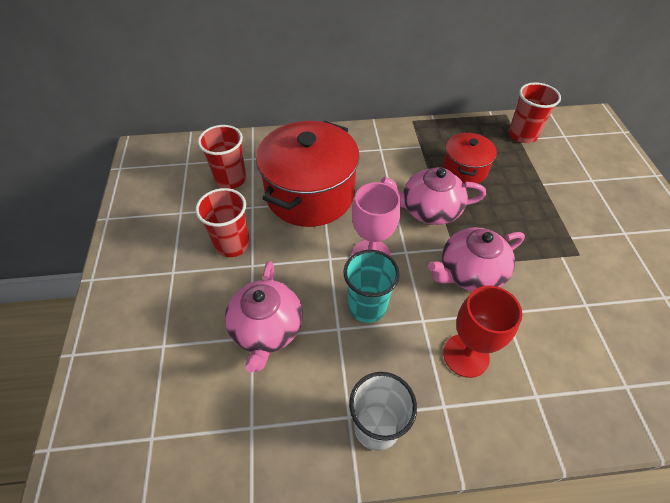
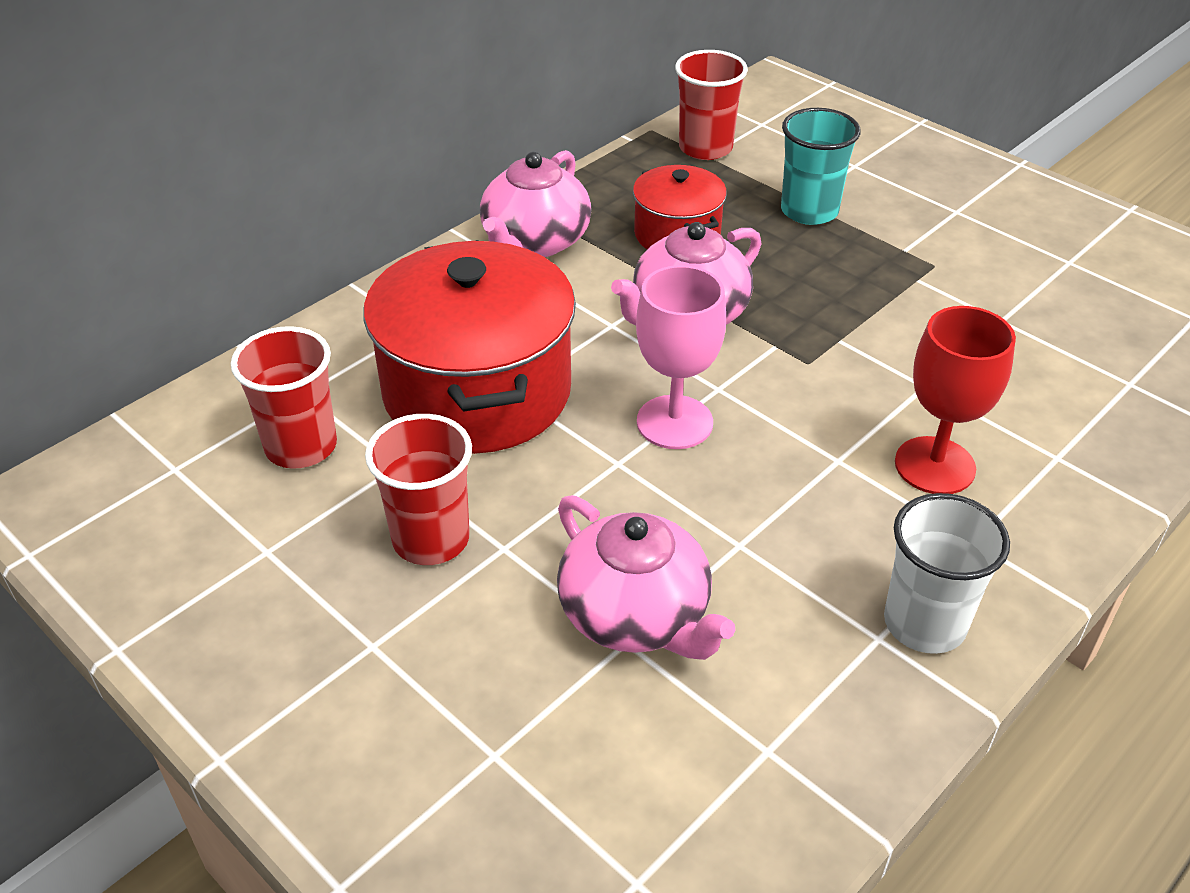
camera: 40 degrees left, 10 degrees down
(367, 306) = (746, 490): turquoise cup -> turquoise cup (809, 211)
(470, 272) = (831, 364): pink teapot -> pink teapot (535, 242)

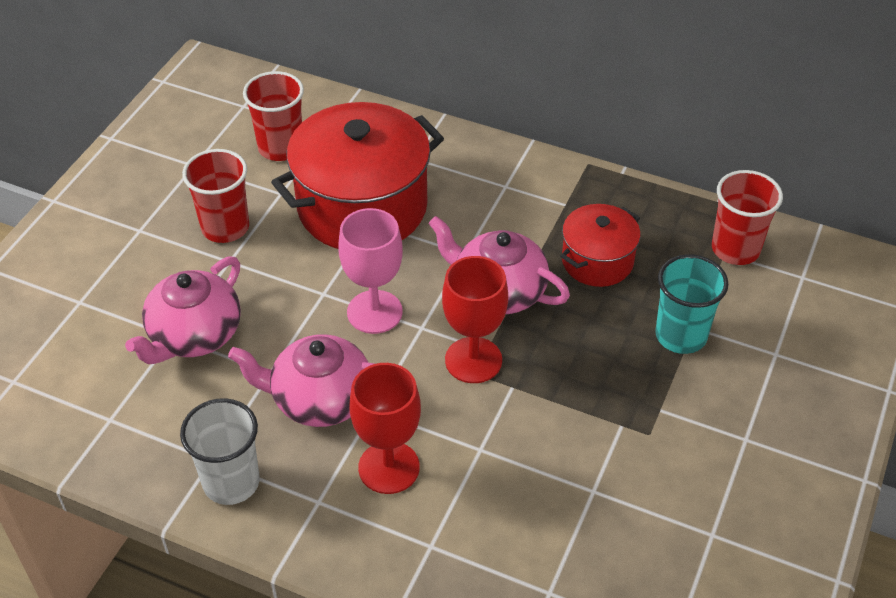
camera: 70 degrees right, 5 degrees up
(535, 242) = (541, 186): pink teapot -> pink teapot (320, 399)
(789, 359) = (473, 360): none -> red goblet

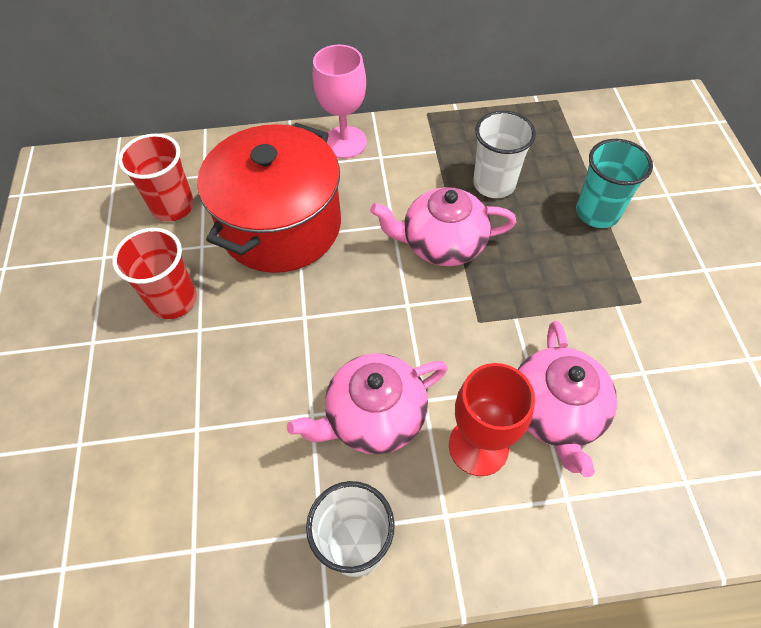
camera: 30 degrees left, 10 degrees up
(194, 335) = (216, 417): pink teapot -> pink teapot (555, 411)
(374, 312) = (359, 311): pink goblet -> pink goblet (344, 142)
(473, 360) = (469, 311): red goblet -> none
(597, 261) = (494, 184): red pot -> white cup
(735, 249) = (577, 130): red cup -> none

